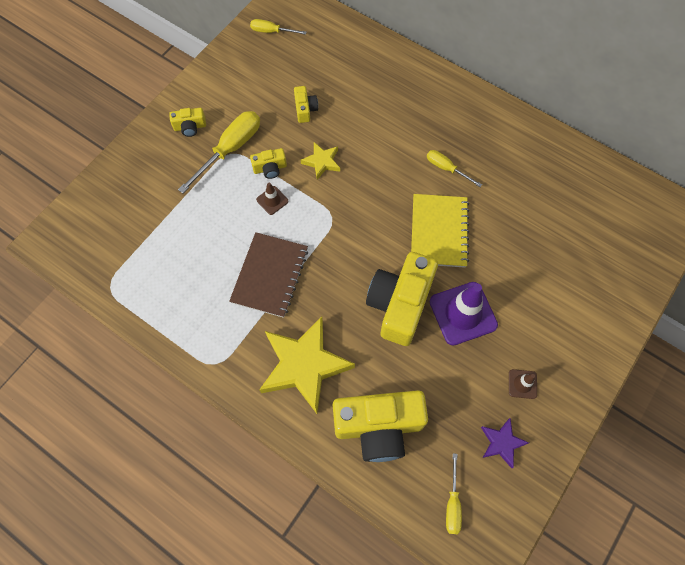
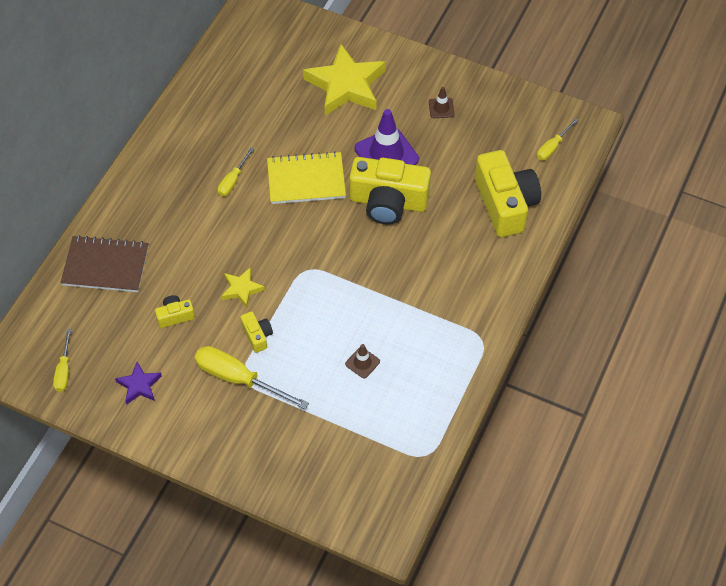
camera: 100 degrees left, 10 degrees down
(190, 127) = (214, 427): yellow camera -> none
(270, 275) = (382, 312): brown notebook -> brown notebook (105, 266)
(272, 200) = (296, 326): brown traffic cone -> brown traffic cone (362, 363)
(304, 365) = (465, 267): yellow star -> yellow star (346, 85)
(452, 503) = (552, 147): yellow screwdriver -> yellow screwdriver turned 135 degrees clockwise
(501, 443) = (495, 119): purple star -> purple star (139, 385)

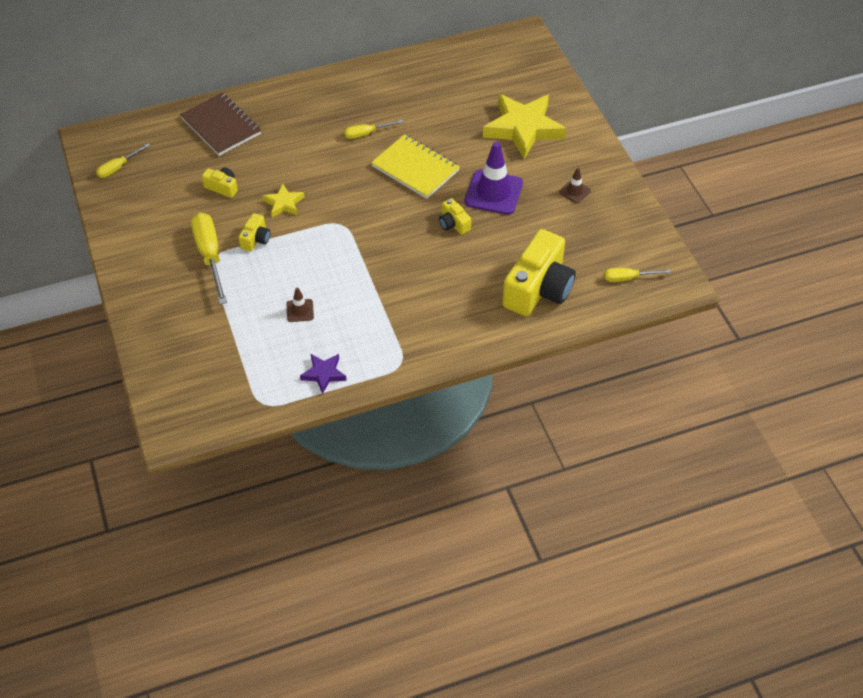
camera: 45 degrees right, 5 degrees down
(139, 385) = (148, 211): purple star -> purple star (324, 374)
(388, 202) = (453, 224): yellow camera -> yellow camera, size x0.45

